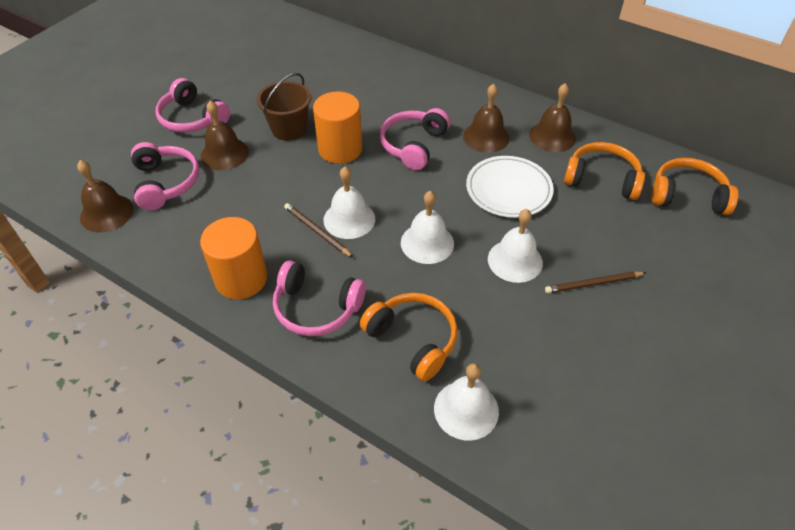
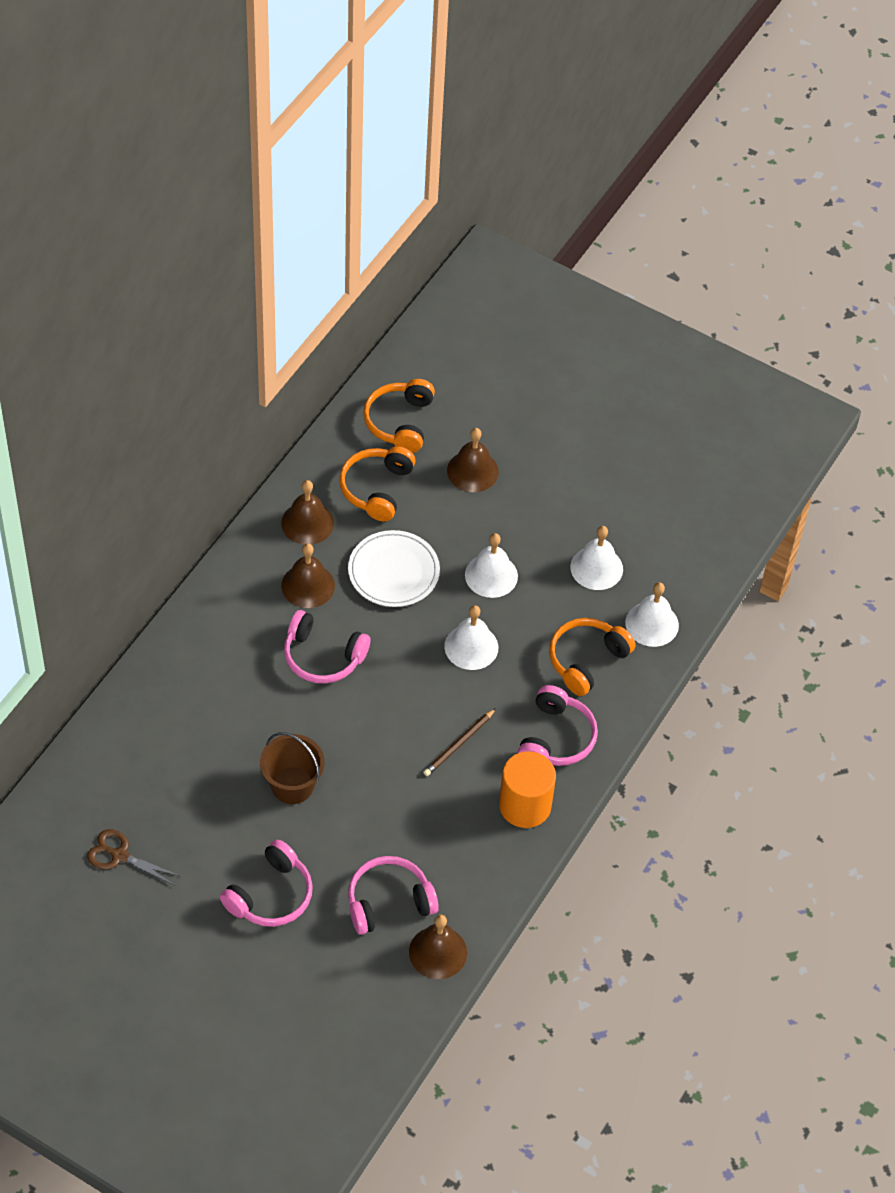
camera: 95 degrees left, 5 degrees up
(224, 153) = (337, 849): brown bell -> brown bell (472, 471)
(245, 50) = (119, 855): none -> brown scissors
(340, 149) = (329, 729): orange cylinder -> none
(349, 219) = (440, 716): white bell -> white bell (596, 568)
(593, 284) = (516, 517): brown pencil -> none

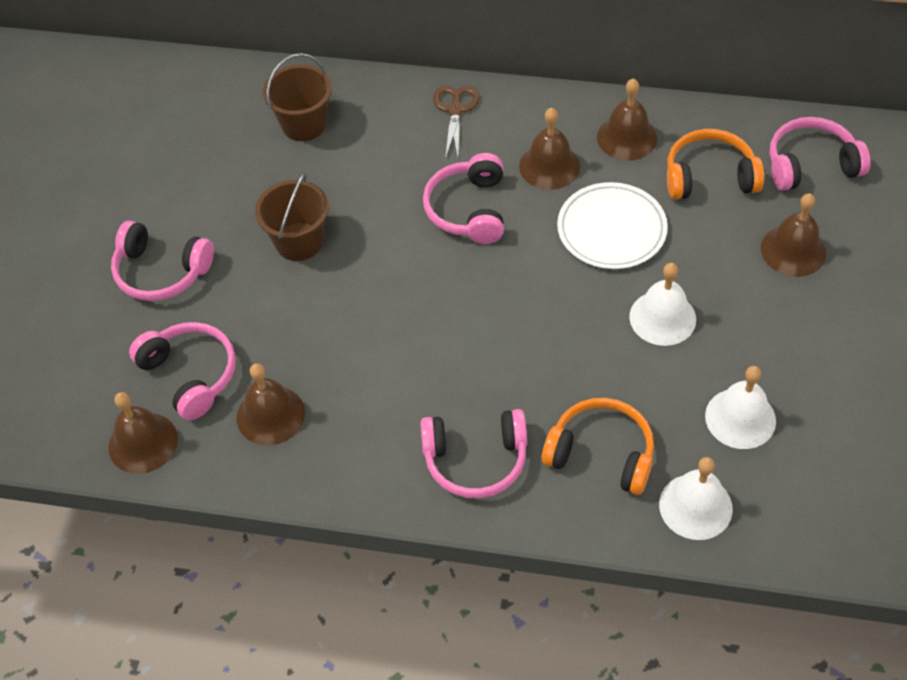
camera: 75 degrees right, 0 degrees up
(119, 855) = (162, 142): brown scissors -> brown scissors (455, 110)
(161, 741) = (304, 124): none -> brown bucket
(399, 422) = (811, 164): orange headphones -> pink headphones
(454, 857) = (270, 415): none -> brown bell
(459, 744) = (420, 367): brown pencil -> none
(471, 647) = (555, 333): white bell -> none
(525, 805) = (368, 460): orange cylinder -> none

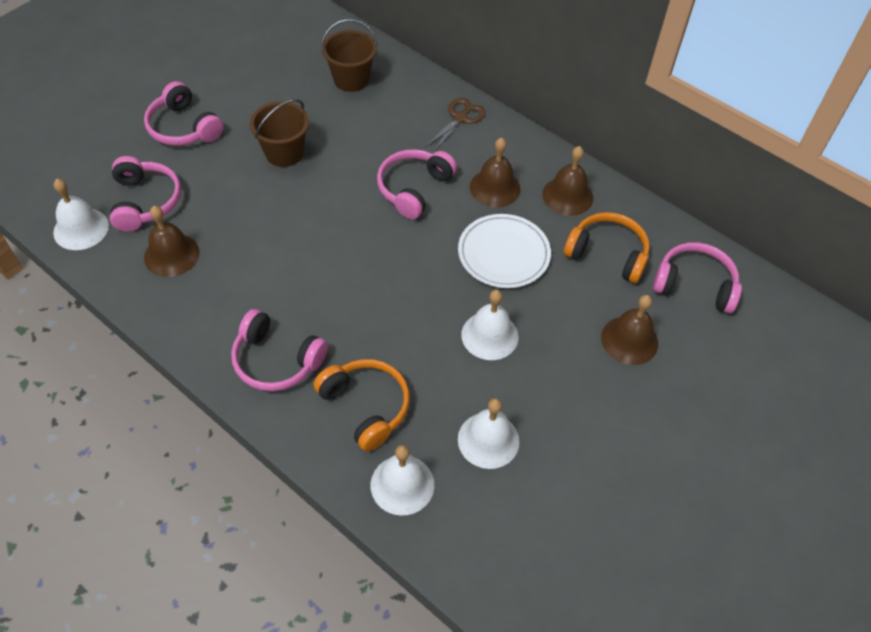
camera: 25 degrees right, 0 degrees up
(143, 442) = (81, 229): brown bell -> white bell

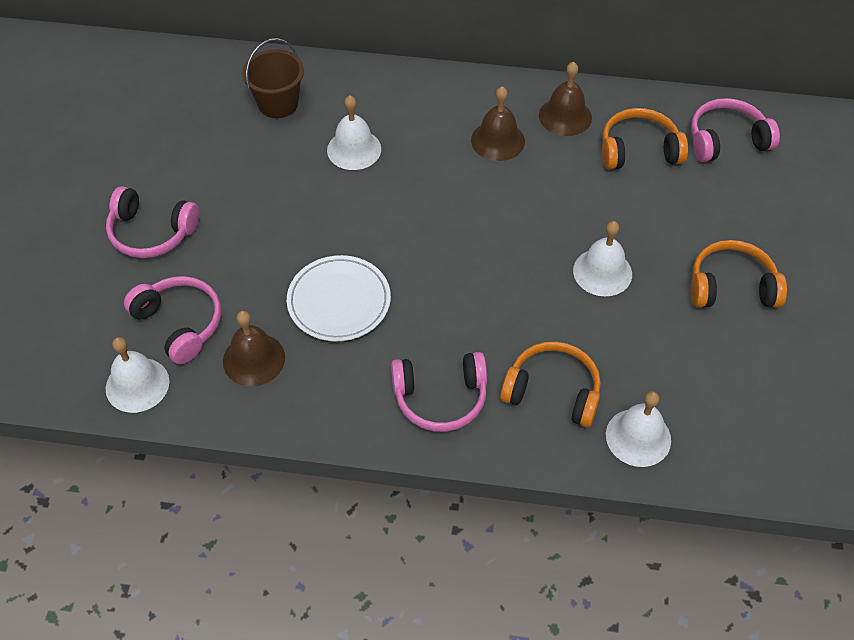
camera: 30 degrees left, 0 degrees up
(284, 153) = (276, 206): brown bucket -> none
(413, 188) = (427, 178): pink headphones -> none
(460, 118) = (413, 92): brown scissors -> none
(488, 440) = (674, 359): white bell -> white bell (354, 149)
(503, 254) = (554, 195): white plate -> white plate (339, 301)
(591, 408) = (731, 286): none -> orange headphones
(629, 340) = (714, 213): brown bell -> none

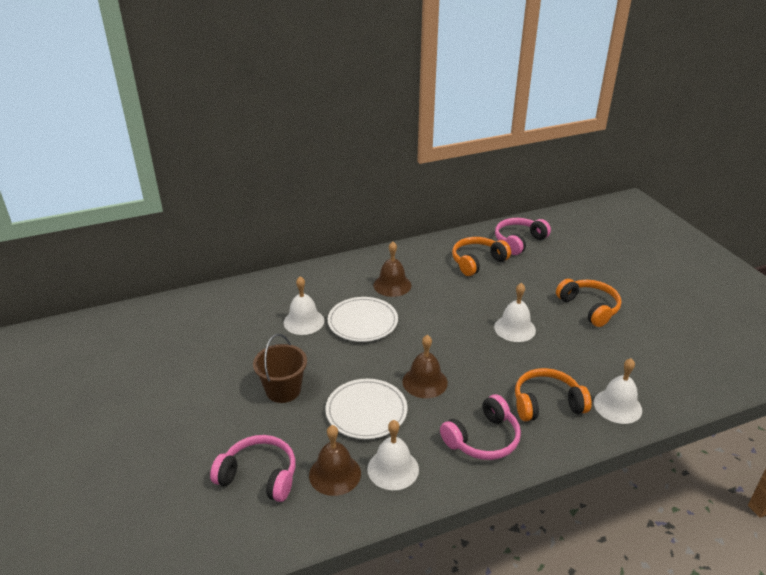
camera: 30 degrees left, 20 degrees down
(137, 385) = (256, 533): white bell -> white bell (393, 469)
(151, 232) = (191, 426): pink headphones -> none
(278, 104) = (229, 315): brown bucket -> brown bucket (283, 390)
(421, 180) = (362, 322): none -> white plate
(565, 116) = (421, 260): brown bell -> brown bell (425, 382)
(731, 286) = (589, 308): orange headphones -> orange headphones turned 90 degrees clockwise

